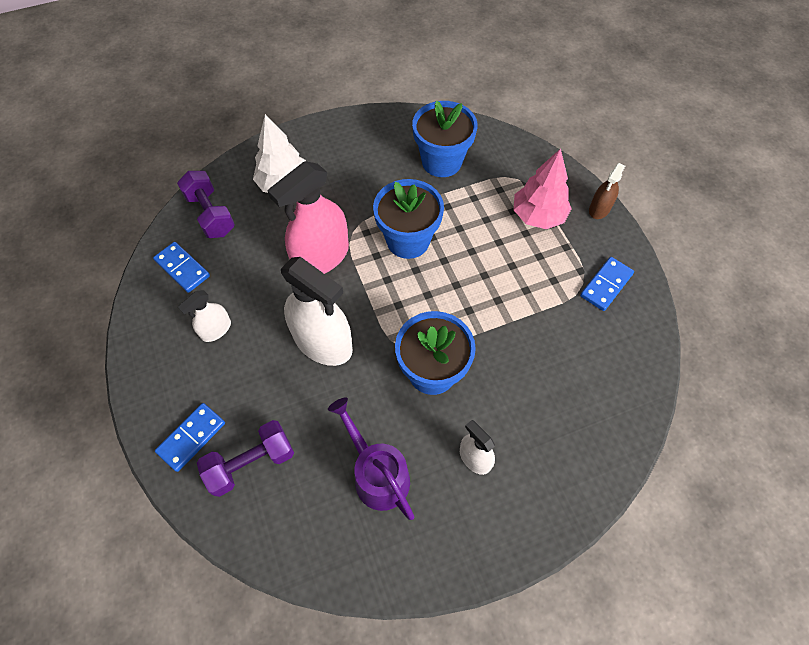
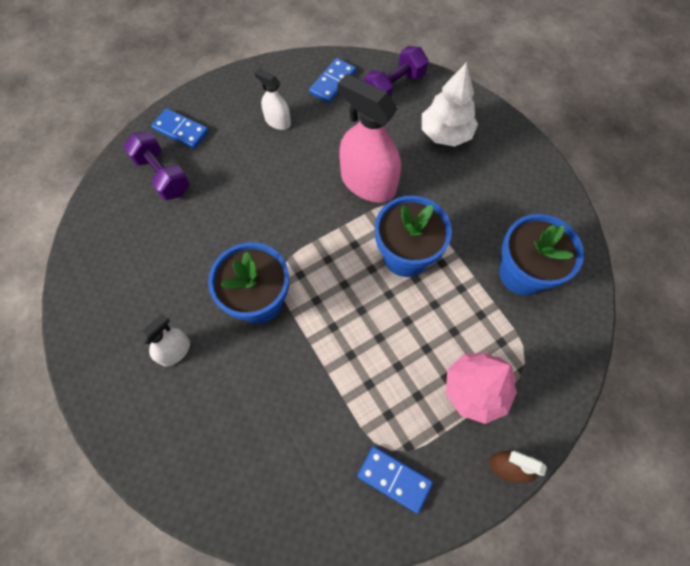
camera: 80 degrees right, 5 degrees up
(323, 342) = (277, 203): white spray bottle -> none
(376, 473) = (157, 269): purple watering can -> none

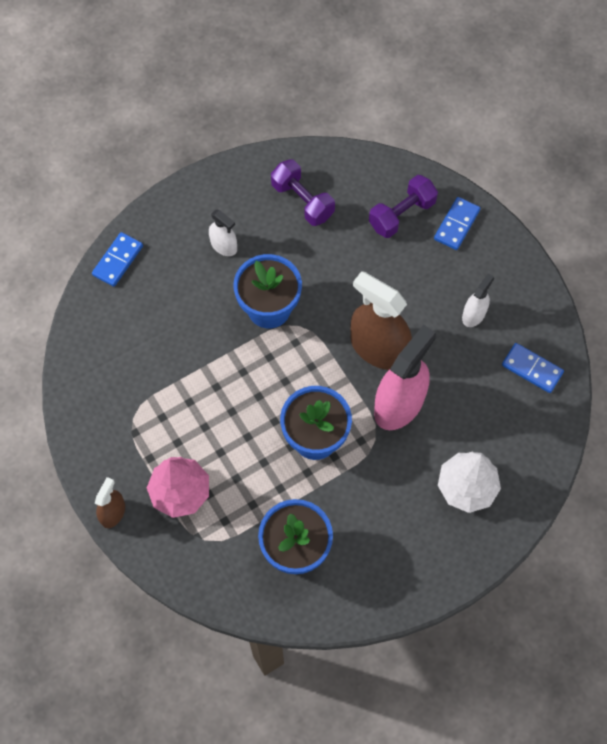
camera: 90 degrees right, 0 degrees up
(309, 199) = (378, 348): none -> brown spray bottle
(394, 87) = (530, 434): purple dumbbell -> purple dumbbell (302, 201)
(394, 479) = (109, 420): blue domino -> blue domino (118, 260)

